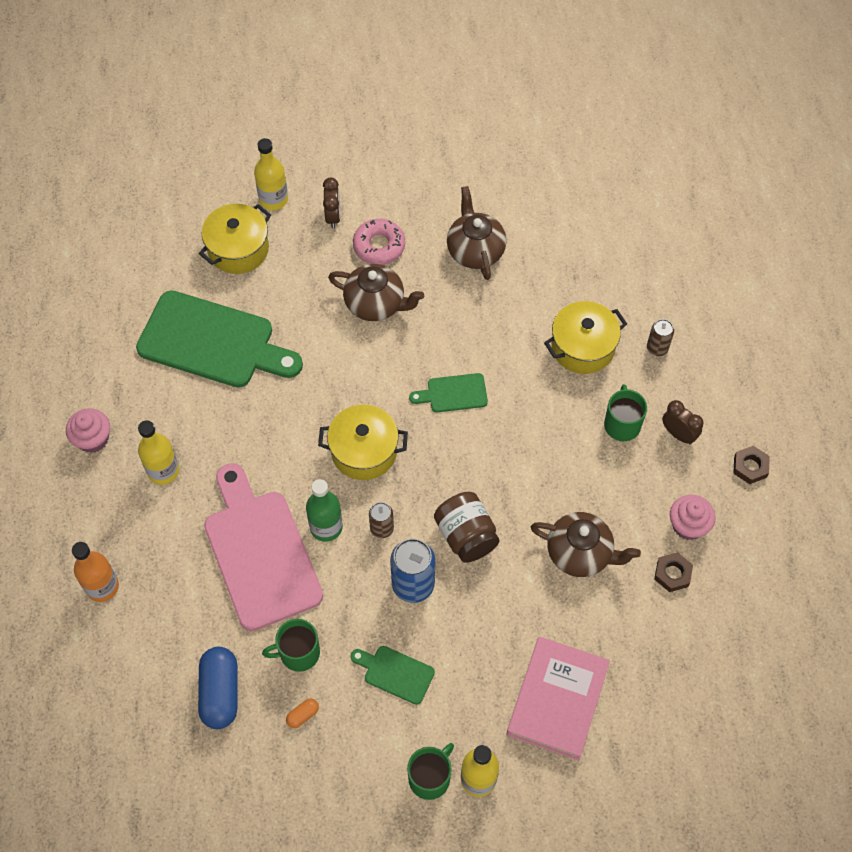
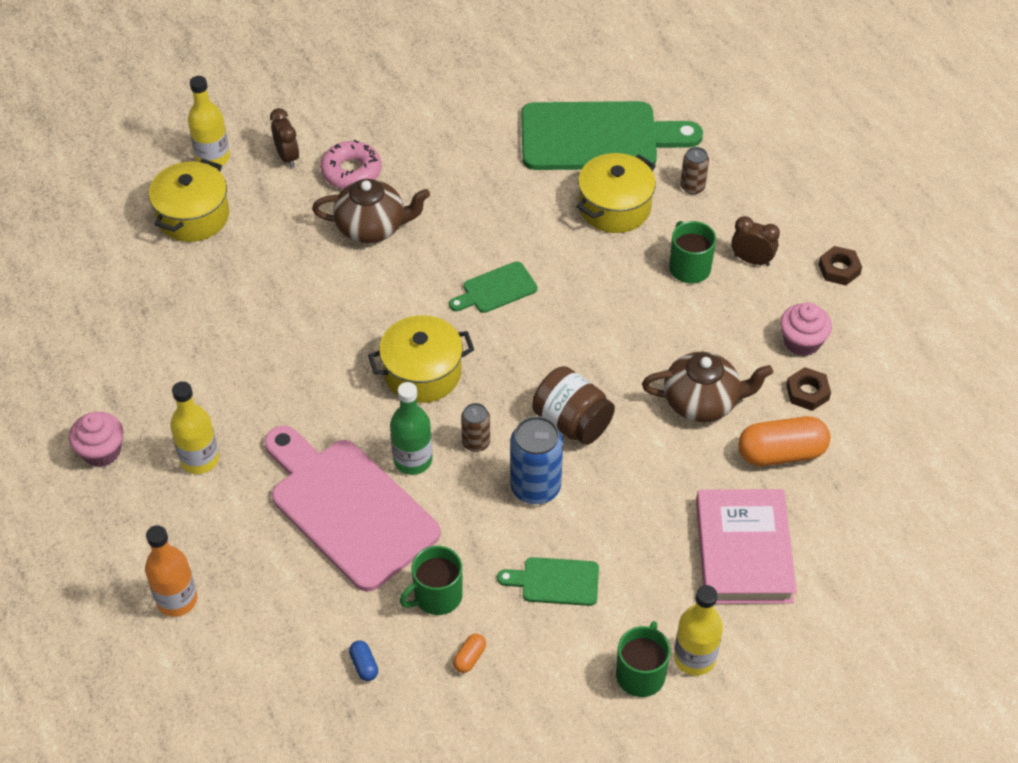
camera: 20 degrees left, 10 degrees down
(213, 342) = (203, 314): green cutting board -> green cutting board (597, 137)
(220, 692) = (364, 665): blue capsule -> blue capsule, size x0.44
(475, 250) = (458, 148): brown teapot -> none
(626, 622) = (781, 453): none -> orange capsule

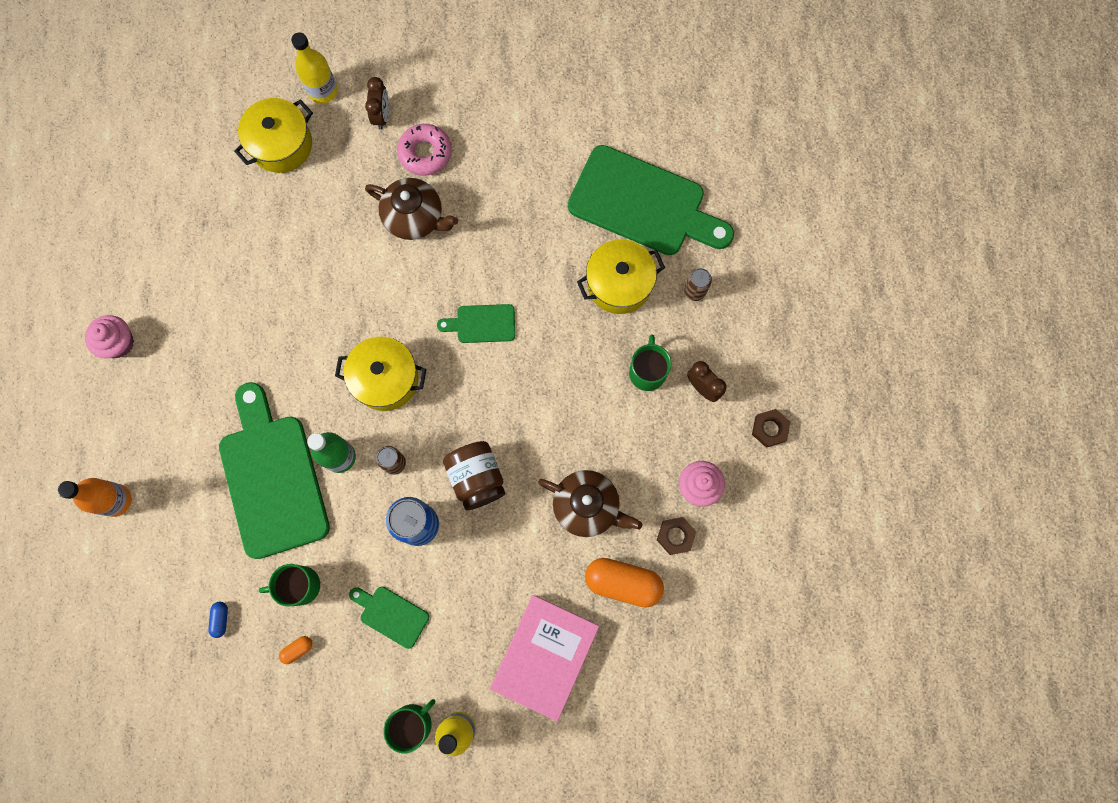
camera: 25 degrees right, 25 degrees up
(200, 459) = (185, 383): yellow bottle -> none
(348, 508) = (272, 478): pink cutting board -> green cutting board

